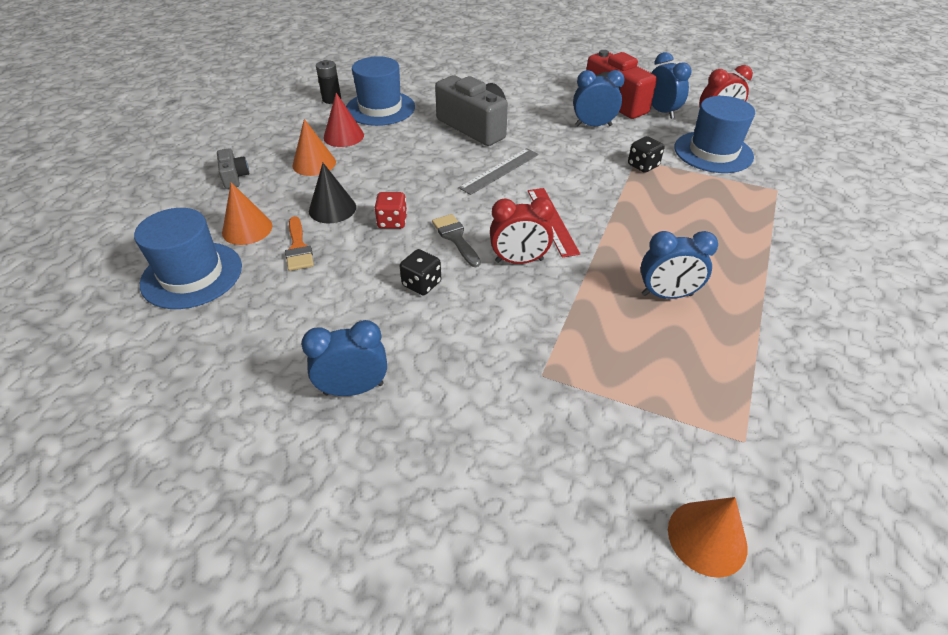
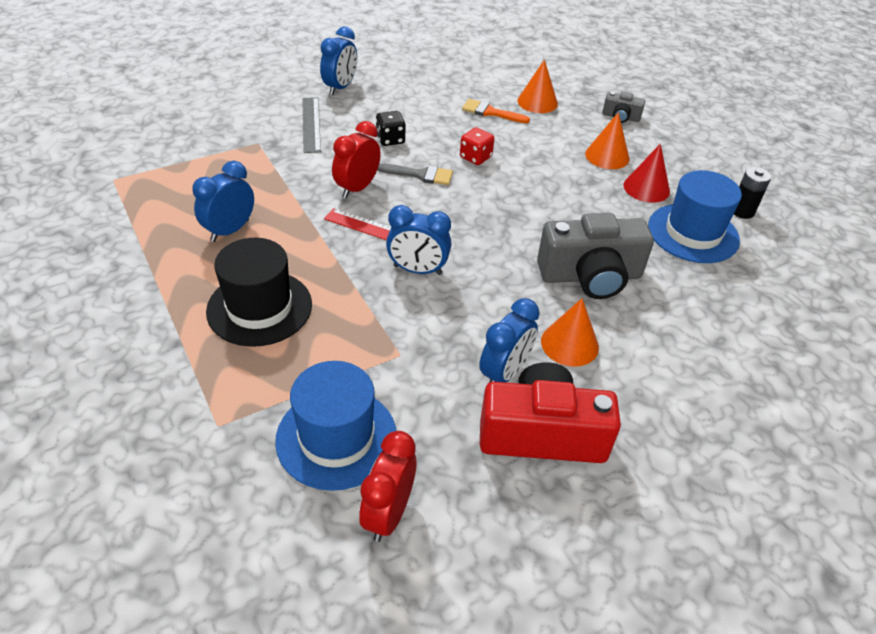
camera: 125 degrees right, 0 degrees up
(192, 275) = (506, 73): blue hat -> none
(332, 209) = (525, 140): black cone -> none
(499, 171) = (487, 245): grey ruler -> grey ruler (311, 124)
(643, 165) = (384, 350): black dice -> none
(661, 112) = (473, 474): blue clock -> blue clock (417, 270)
(697, 227) = (259, 308): none -> black hat
(707, 538) = (109, 134): orange cone -> orange cone (569, 344)

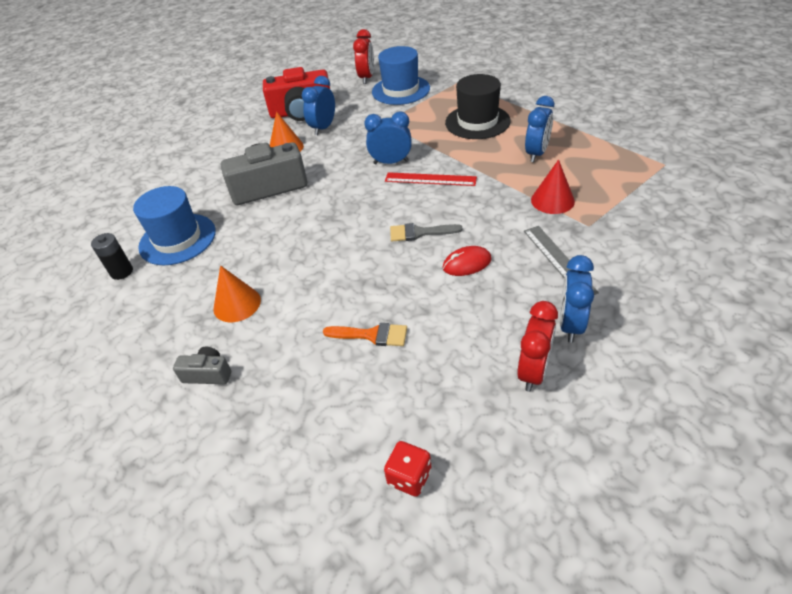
camera: 175 degrees right, 0 degrees up
(357, 188) = (467, 206): red clock -> red clock (533, 371)
(390, 139) = (467, 263): black dice -> red mouse
(475, 157) = (374, 265): red dice -> red dice (409, 477)
(537, 102) = (315, 372): orange cone -> none
(646, 188) = (205, 274): red cone -> red cone (552, 200)

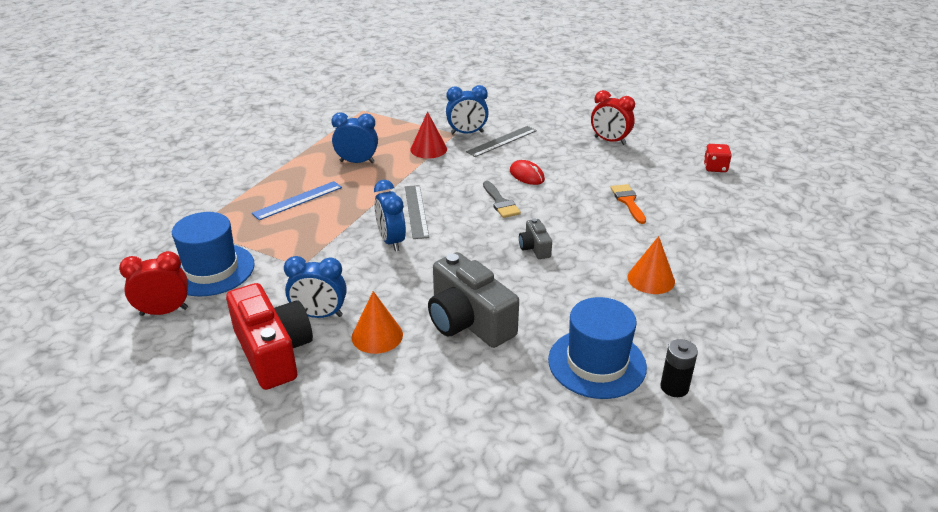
camera: 115 degrees left, 10 degrees down
(208, 374) = (727, 267): grey camera -> grey camera (534, 248)
(430, 179) = (416, 211): red ruler -> grey ruler
(477, 122) = (298, 200): black hat -> blue ruler
(533, 371) = (609, 141): red clock -> red clock turned 150 degrees counterclockwise
(570, 324) = (562, 133): blue clock -> blue clock (467, 133)

